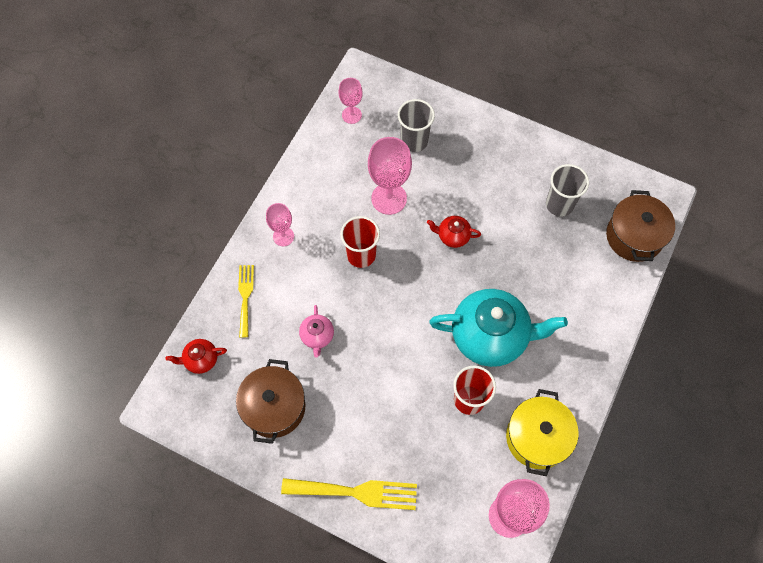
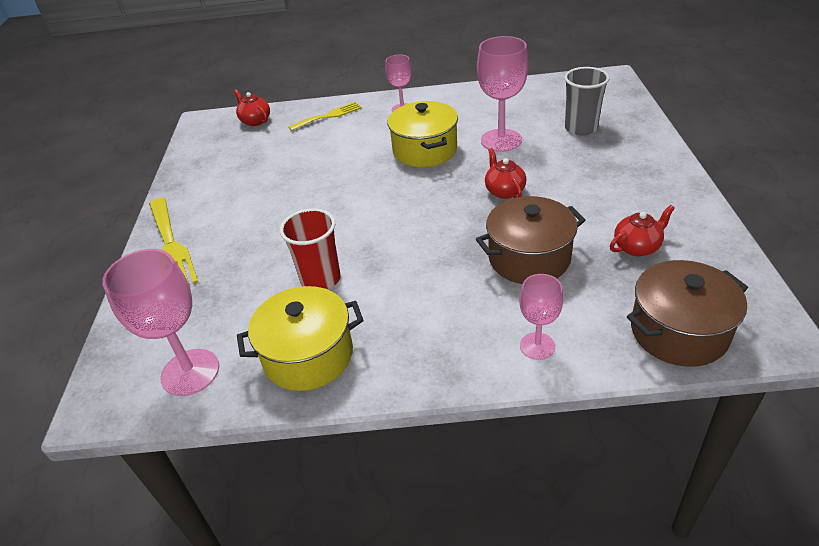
camera: 65 degrees right, 25 degrees down
(274, 407) = (234, 169): brown pot -> brown pot (529, 258)
(317, 336) = (320, 162): pink teapot -> none
(351, 115) = (561, 90): pink goblet -> pink goblet (537, 346)
(361, 255) = (425, 150): red cup -> yellow pot
(490, 336) = (411, 264): turquoise teapot -> none
(559, 204) = (637, 247): grey cup -> red teapot

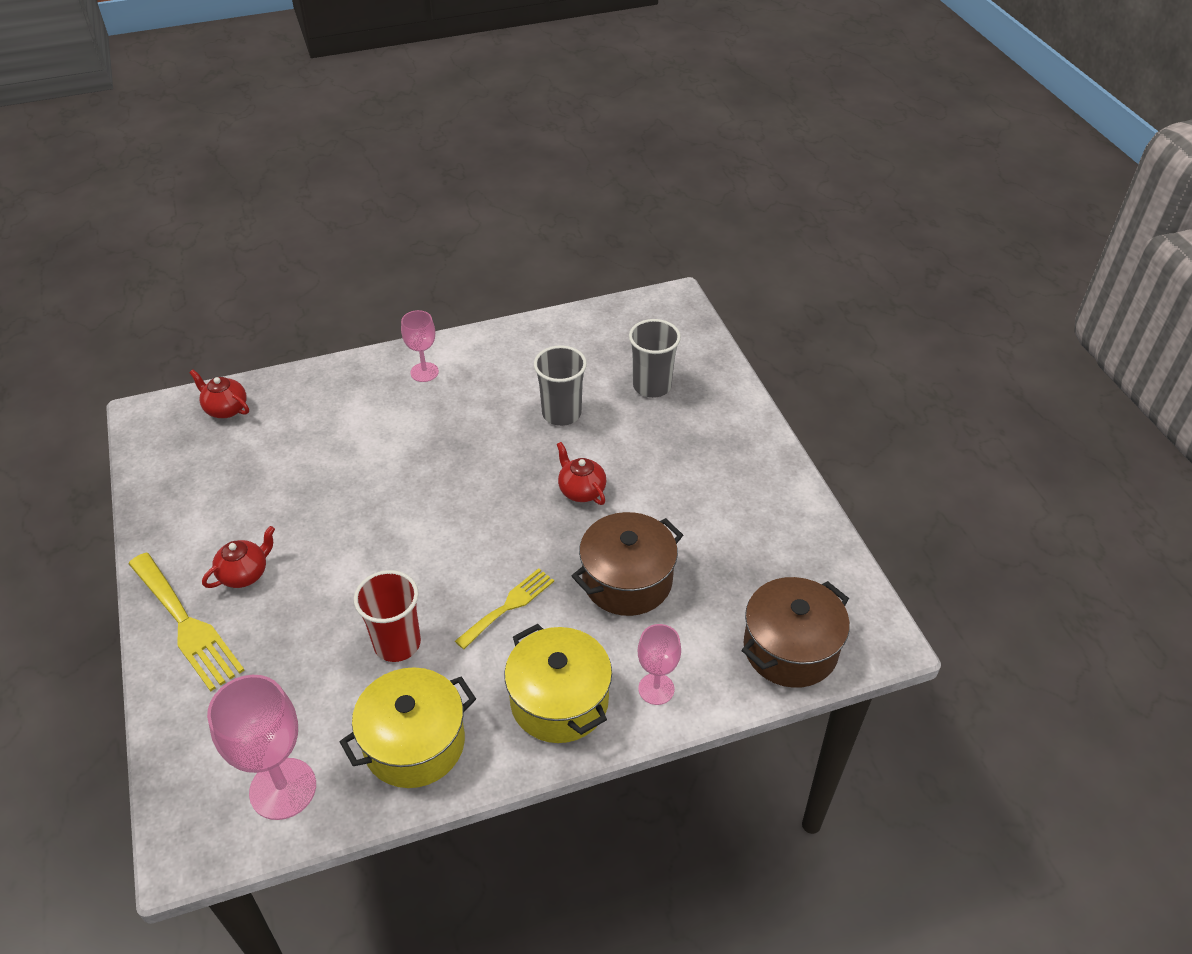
camera: 20 degrees left, 5 degrees up
(328, 116) = (327, 392): yellow fork -> yellow fork (508, 606)
(425, 150) = (471, 438): yellow pot -> yellow pot (559, 701)
(501, 140) = (561, 413): pink goblet -> grey cup
(637, 247) = (737, 550): red teapot -> red teapot (245, 574)

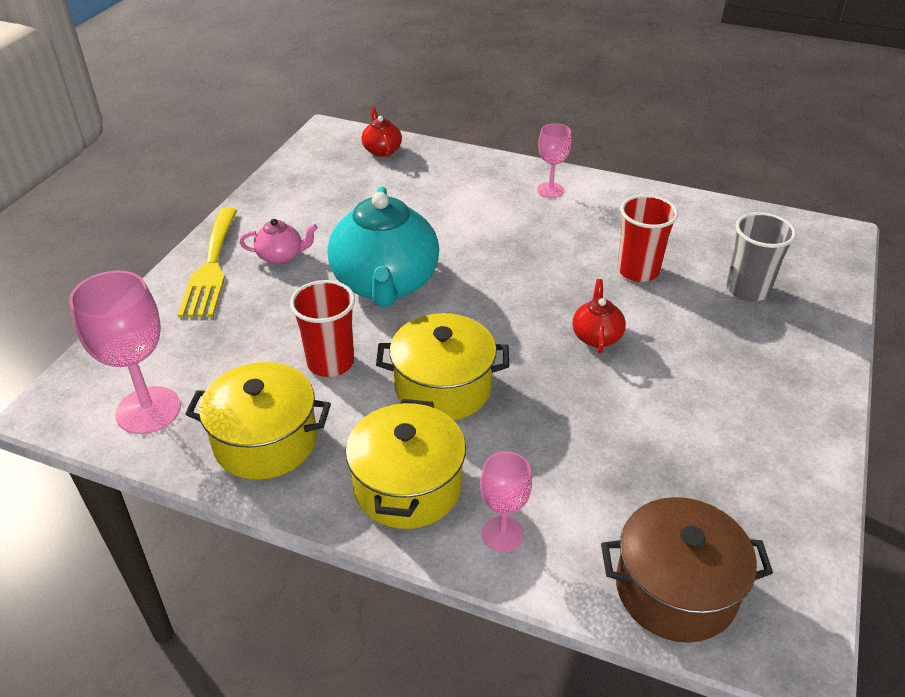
camera: 40 degrees right, 5 degrees down
(245, 574) = (281, 256): red teapot -> pink teapot
(370, 544) = (385, 284): none -> turquoise teapot
(508, 606) = (443, 387): yellow fork -> yellow pot
(561, 413) = (638, 271): grey cup -> red cup
(627, 580) = (566, 429): brown pot -> none

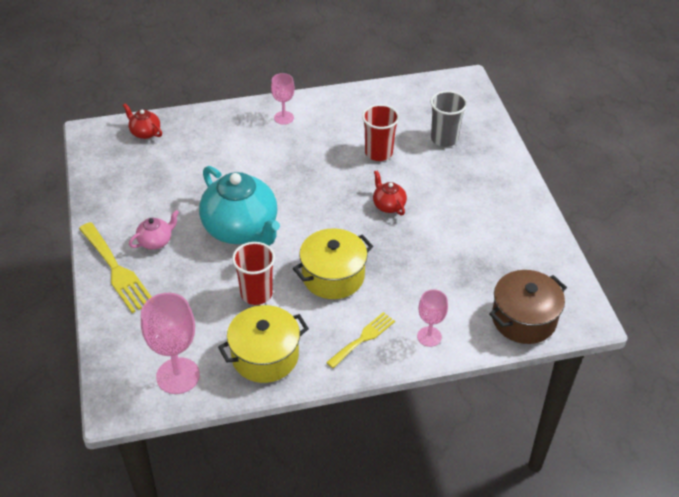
camera: 35 degrees left, 5 degrees up
(407, 486) = (363, 338): yellow pot -> yellow fork

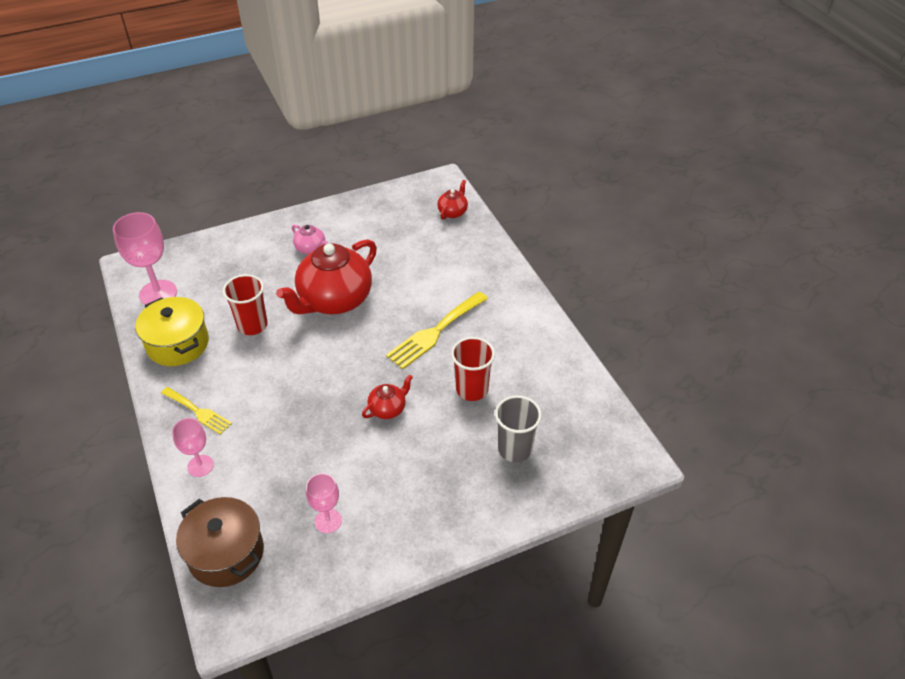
camera: 80 degrees right, 0 degrees up
(116, 270) = (274, 233): yellow fork -> yellow fork (435, 332)
(241, 229) = (334, 300): turquoise teapot -> red teapot
(284, 118) = (506, 302): pink goblet -> pink goblet (328, 521)
(333, 276) = (278, 377): yellow pot -> none

